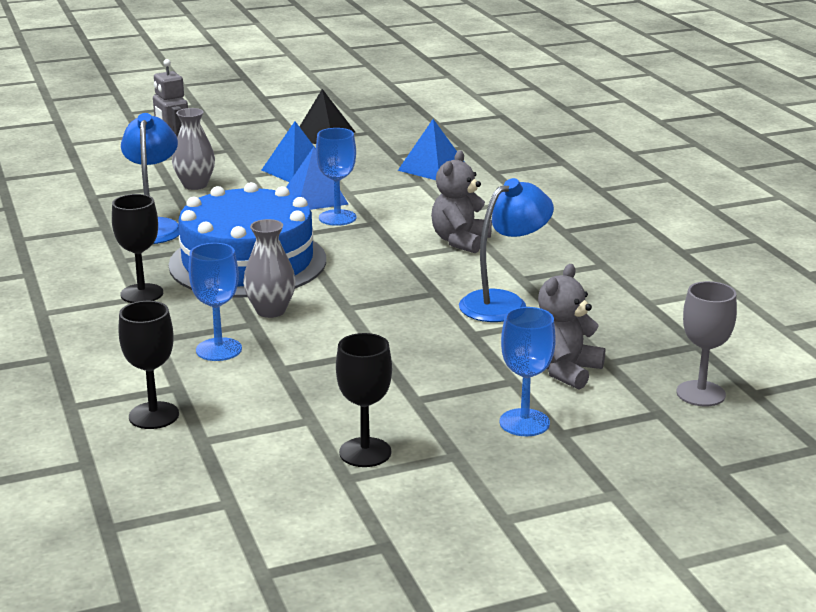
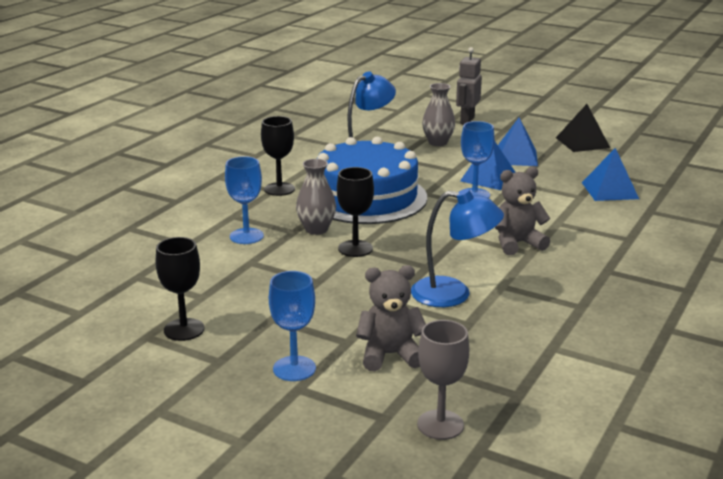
camera: 50 degrees right, 0 degrees up
(154, 415) = (147, 252): black goblet -> black goblet (355, 248)

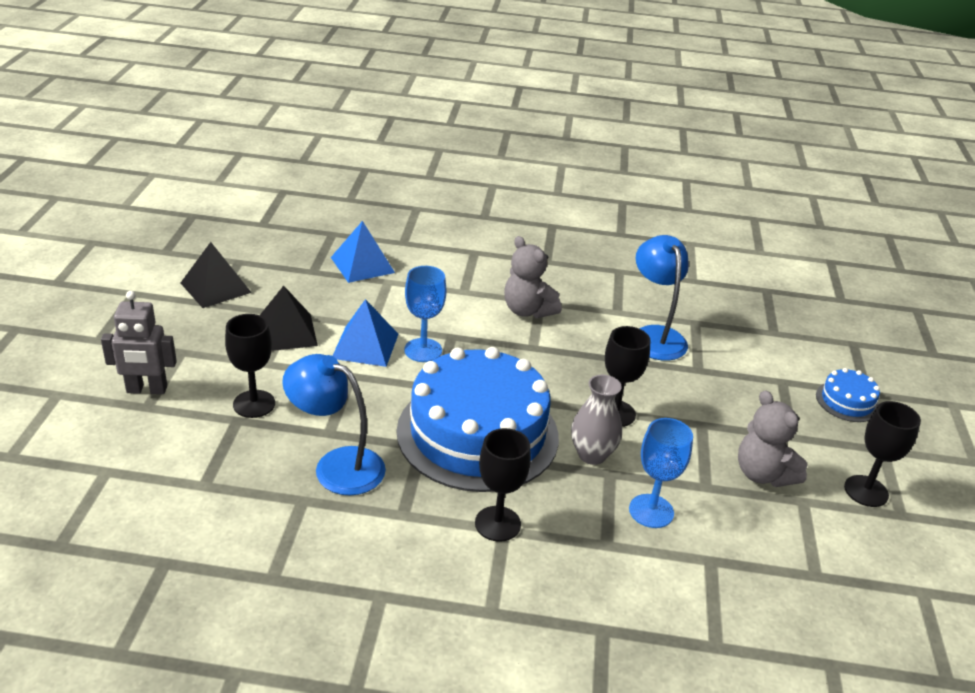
camera: 115 degrees left, 10 degrees up
(294, 368) = (847, 401): blue goblet -> blue cake
(390, 355) = (778, 354): grey teddy bear -> grey teddy bear (763, 474)
(438, 142) = (254, 404): grey vase -> black goblet
(440, 425) = (834, 318): grey goblet -> none
(515, 157) = (286, 332): blue pyramid -> black pyramid

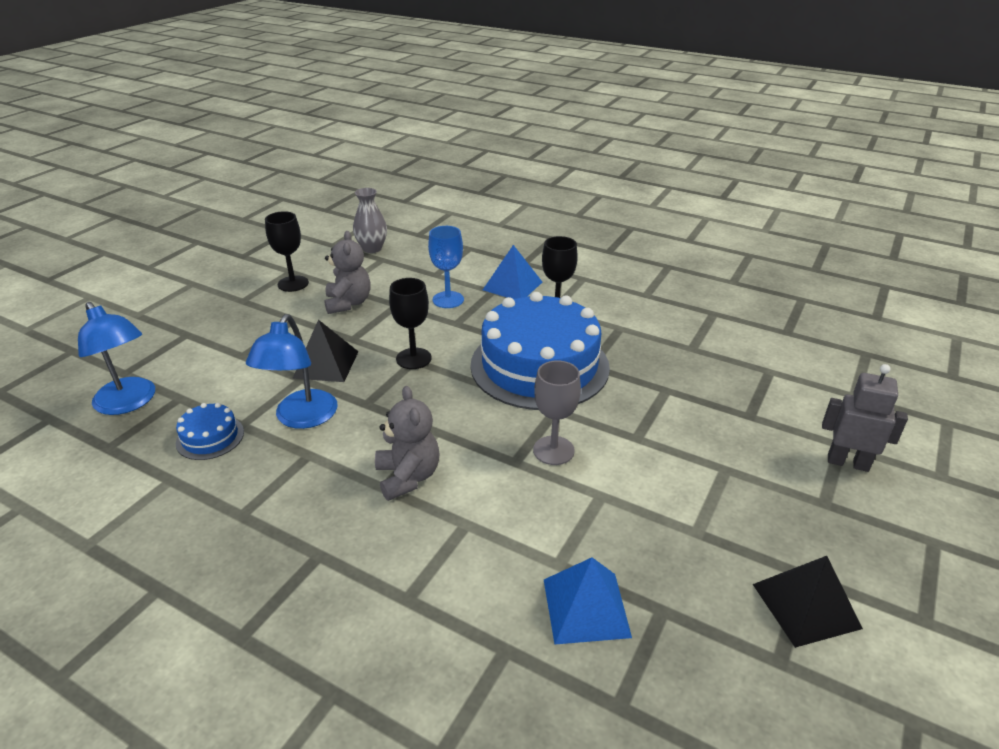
camera: 155 degrees left, 0 degrees up
(254, 404) = (735, 427): black goblet -> none
(286, 332) = (703, 505): black pyramid -> black pyramid (326, 364)
(337, 465) = (663, 364): blue lamp -> blue lamp (129, 403)
(365, 346) = (614, 468): blue pyramid -> blue pyramid (512, 286)
(423, 350) = (553, 450): blue goblet -> grey goblet
(592, 455) = (459, 335): grey vase -> grey vase (372, 248)
(847, 401) = (214, 331): blue cake -> blue cake (210, 437)

